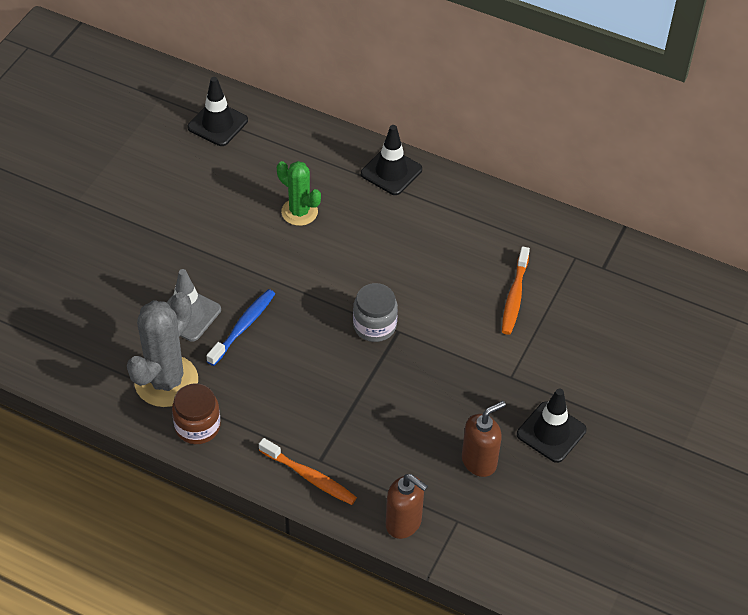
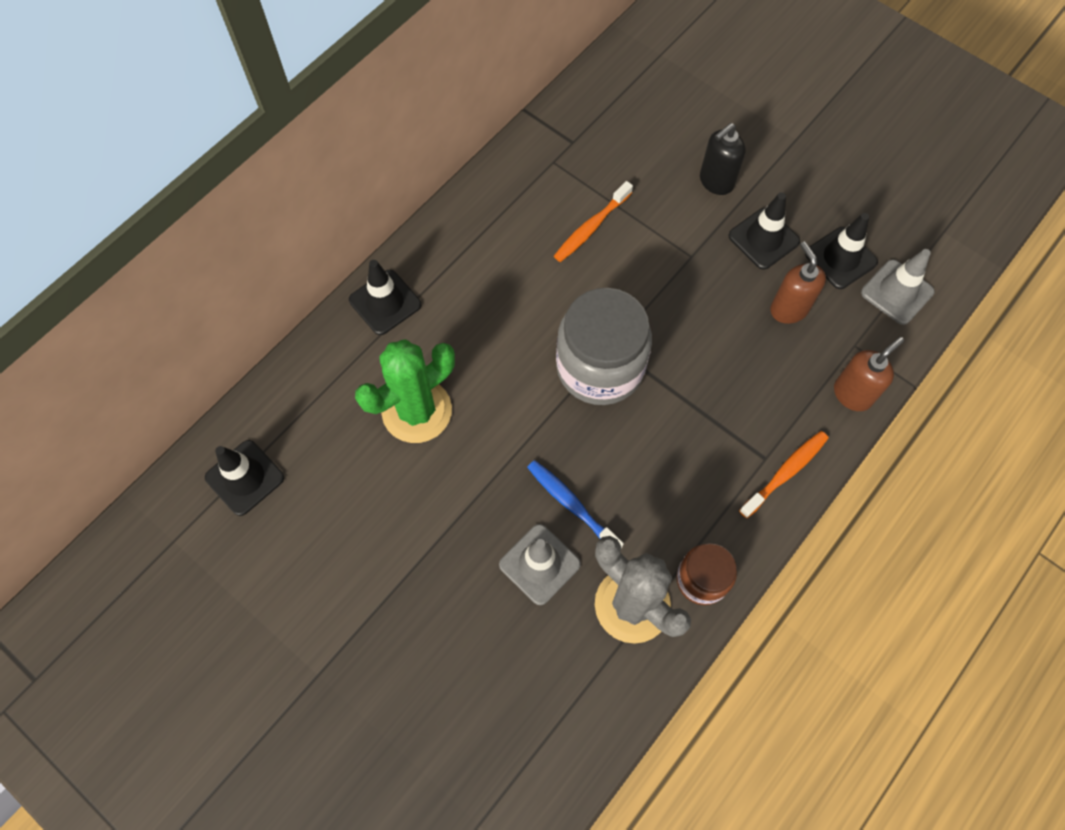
camera: 75 degrees left, 15 degrees up
(299, 212) = (417, 411): green cactus -> green cactus, size x1.60
(374, 326) = (600, 367): grey jar -> grey jar, size x1.82
(514, 296) = (591, 227): orange toothbrush -> orange toothbrush turned 105 degrees clockwise
(529, 552) = (897, 292): none -> grey traffic cone
(552, 500) = (840, 258): none -> black traffic cone
(602, 385) = (716, 182): none -> black soap dispenser

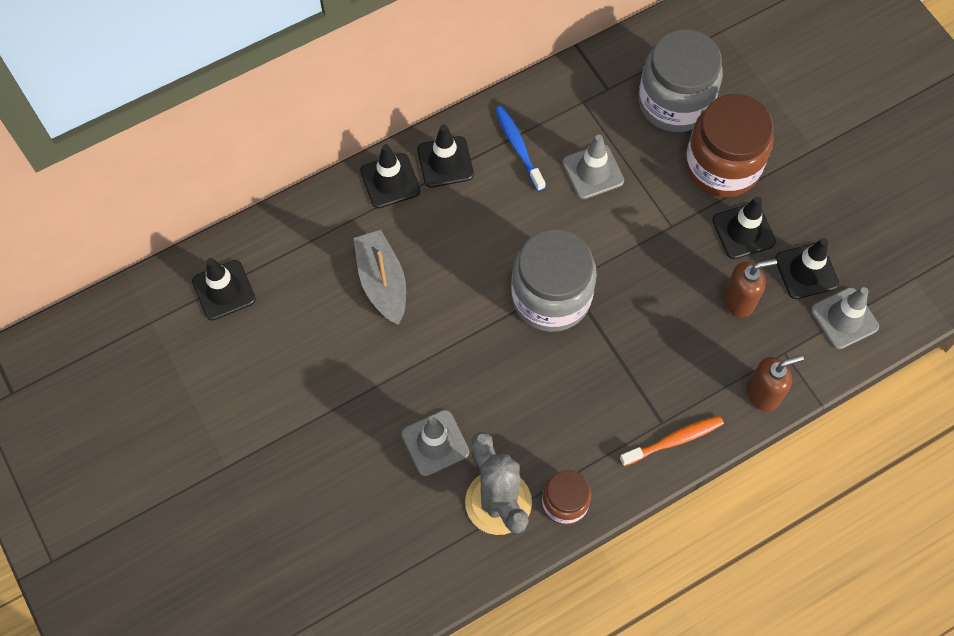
camera: 20 degrees right, 0 degrees up
(417, 411) = (382, 282): green cactus -> grey boat
(436, 265) = (445, 162): none -> black traffic cone
(571, 504) = (480, 403): blue toothbrush -> blue toothbrush (518, 147)
(591, 227) = (593, 172): orange toothbrush -> grey traffic cone
(644, 135) = (674, 102): none -> grey jar
(716, 182) = (722, 165): black soap dispenser -> brown jar
(788, 309) = (738, 301): brown soap dispenser -> brown soap dispenser turned 75 degrees clockwise

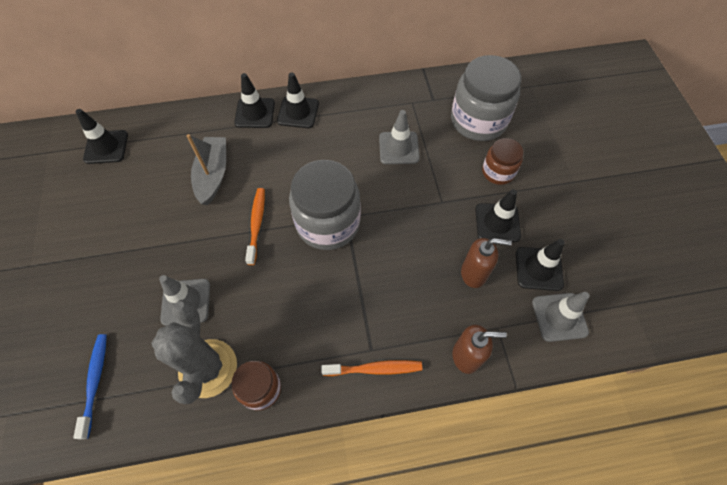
camera: 20 degrees right, 5 degrees down
(468, 326) = (257, 224): none -> orange toothbrush
(518, 147) = (353, 117): blue toothbrush -> blue toothbrush (95, 382)
(722, 165) = (498, 172): brown jar -> brown jar, size x0.55

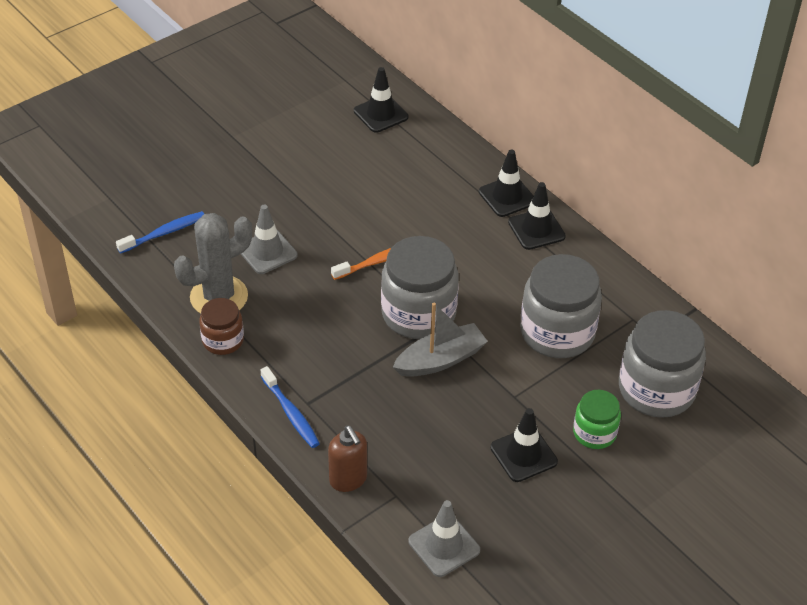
camera: 60 degrees right, 15 degrees down
(213, 175) = (408, 203): grey boat -> grey boat (440, 360)
(375, 369) = (291, 413): orange toothbrush -> blue toothbrush
(399, 148) = (557, 332): grey traffic cone -> grey jar
(474, 274) = (444, 455): brown soap dispenser -> none
(498, 172) = (594, 433): brown jar -> green jar
(538, 269) = (491, 510): black traffic cone -> none

